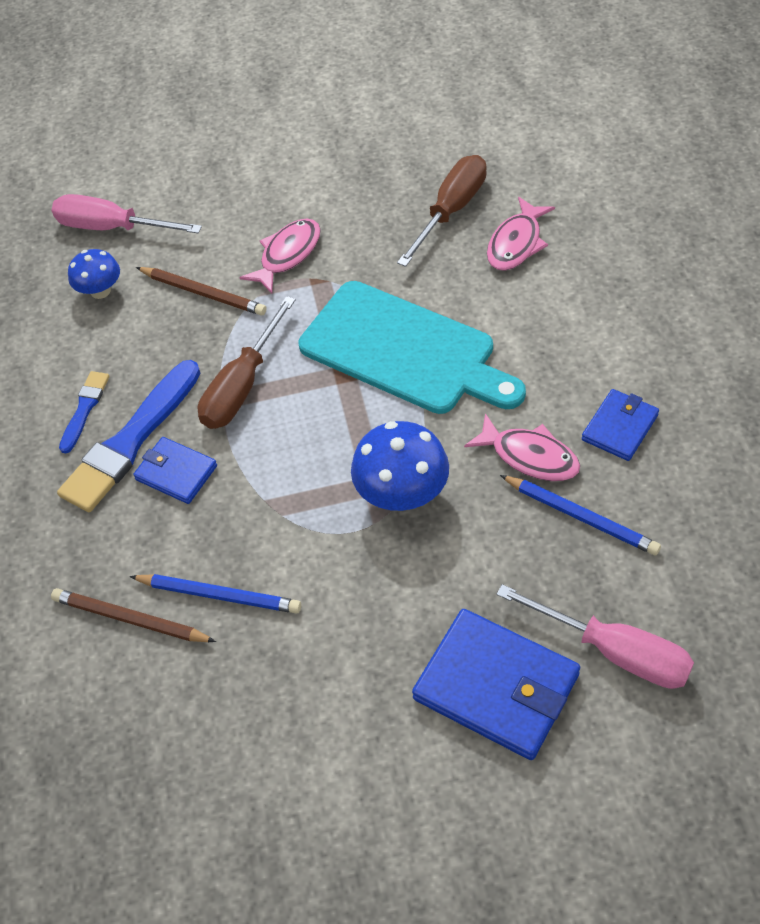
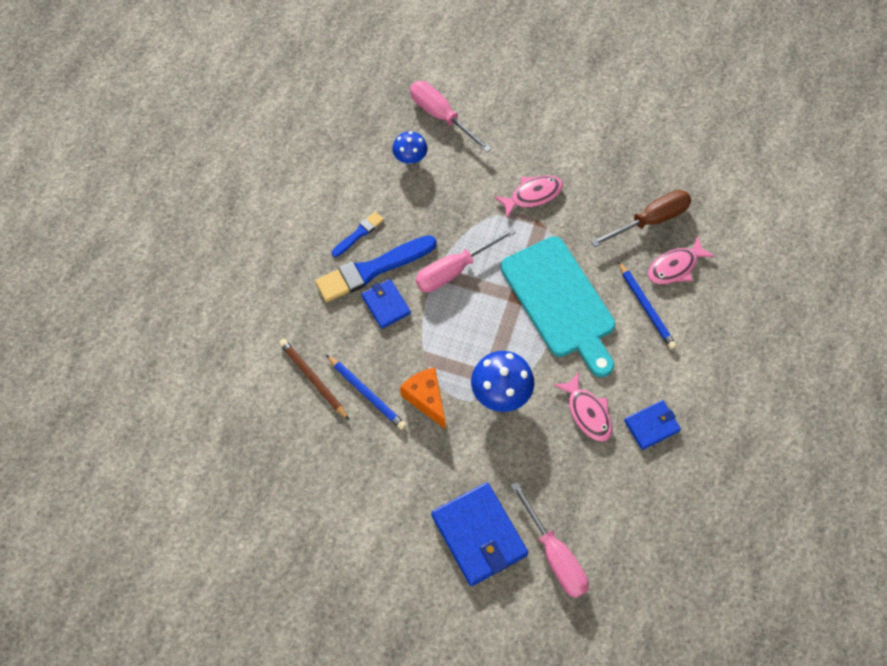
camera: 25 degrees right, 10 degrees up
(203, 293) = (468, 194): brown pencil -> none
(242, 386) = (454, 270): brown screwdriver -> pink screwdriver
(307, 556) = (426, 399): none -> orange cheese
(581, 517) = (591, 467): blue pencil -> blue pencil (646, 307)

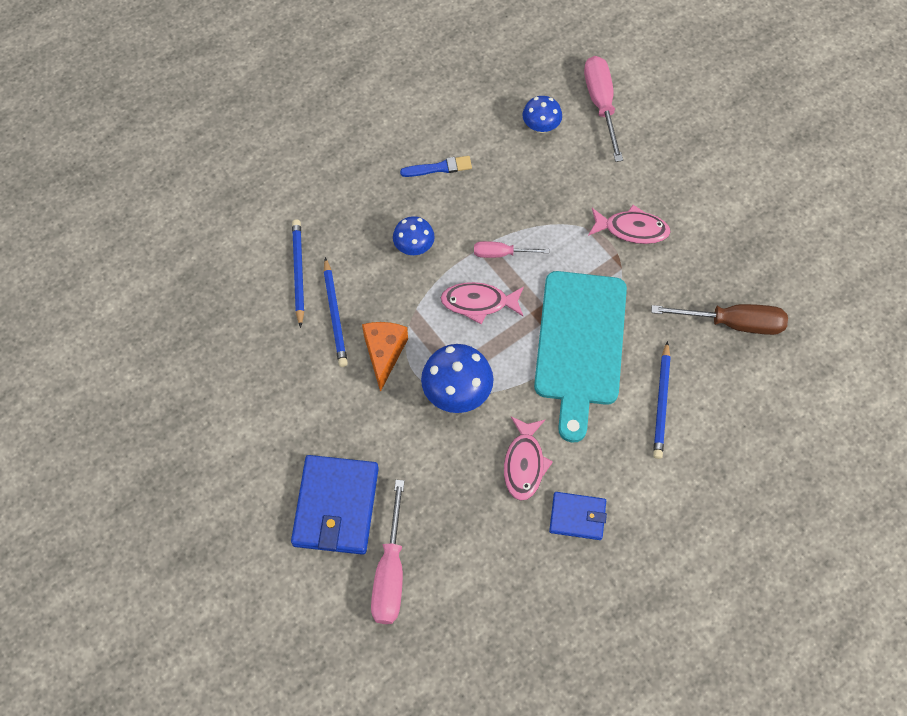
camera: 35 degrees right, 0 degrees up
(313, 379) = (298, 272): brown pencil -> blue pencil
(372, 269) = (427, 207): blue brush -> none
(386, 305) = (414, 247): blue wallet -> blue mushroom
(454, 270) = (501, 253): pink screwdriver -> pink screwdriver, size x0.58
(675, 267) = (722, 383): pink fish -> pink fish (478, 303)

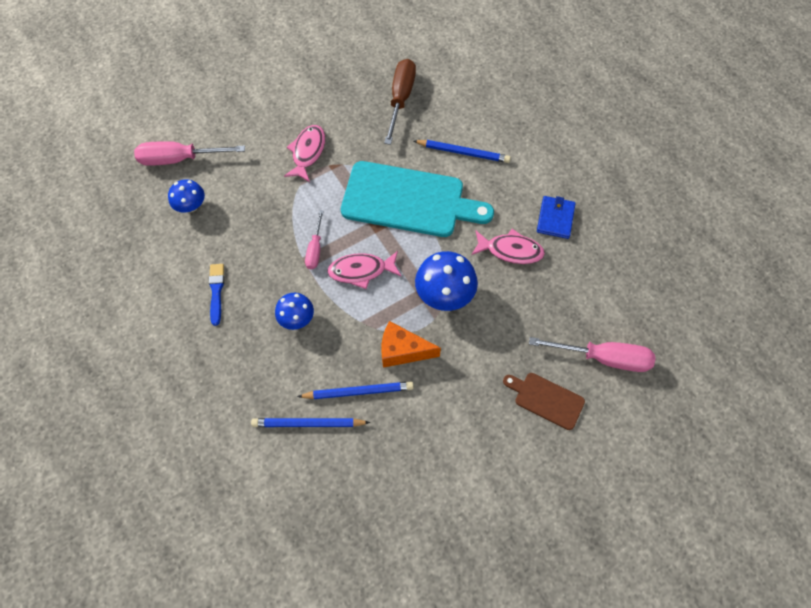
camera: 85 degrees left, 0 degrees up
(336, 506) = (546, 399): blue wallet -> brown cutting board
(478, 303) = (361, 271): pink fish -> pink fish turned 75 degrees clockwise

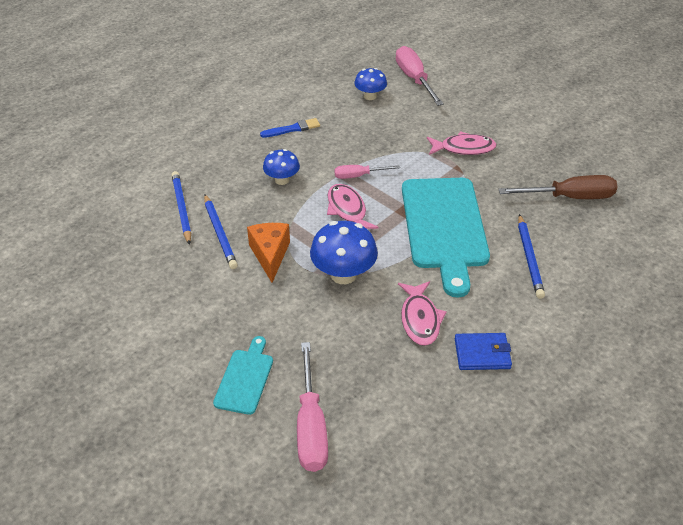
camera: 75 degrees right, 20 degrees down
(546, 399) = (245, 378): brown cutting board -> turquoise cutting board

